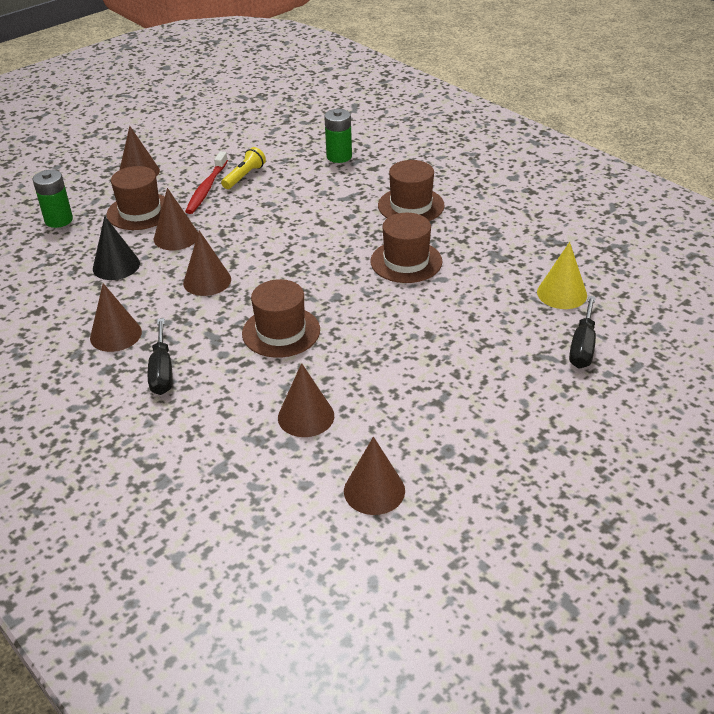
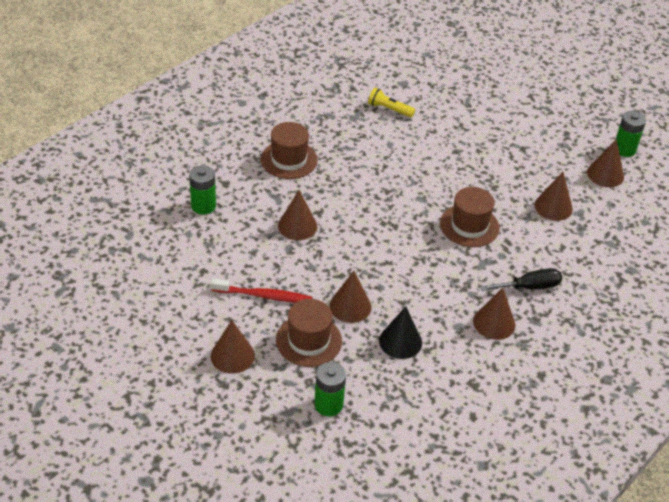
camera: 100 degrees left, 5 degrees up
(207, 281) = (413, 276): brown cone -> brown cone (297, 226)
(244, 176) = (240, 270): yellow flashlight -> yellow flashlight (389, 109)
(406, 261) = (370, 162): brown hat -> none
(438, 529) = (624, 149): none -> green battery
(561, 293) = (398, 89): yellow cone -> none
(582, 347) = (454, 85): black screwdriver -> none

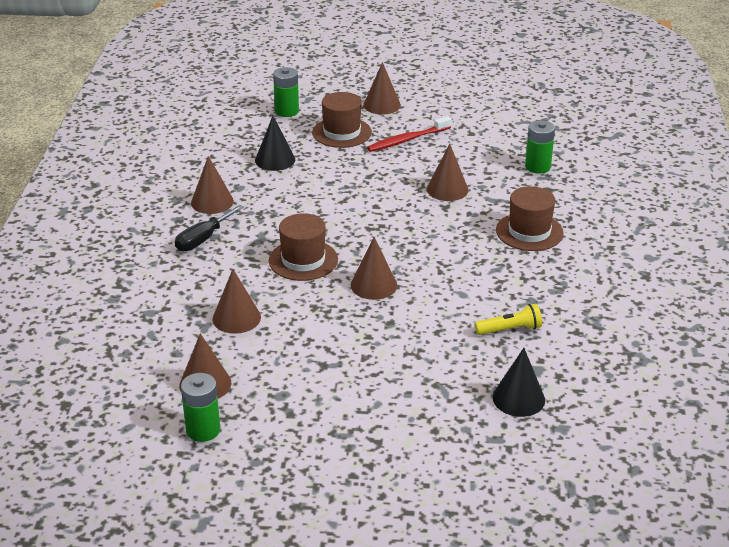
camera: 145 degrees right, 10 degrees down
(350, 306) = (337, 162): brown cone -> brown cone (373, 285)
(432, 76) = (518, 398): none -> black cone

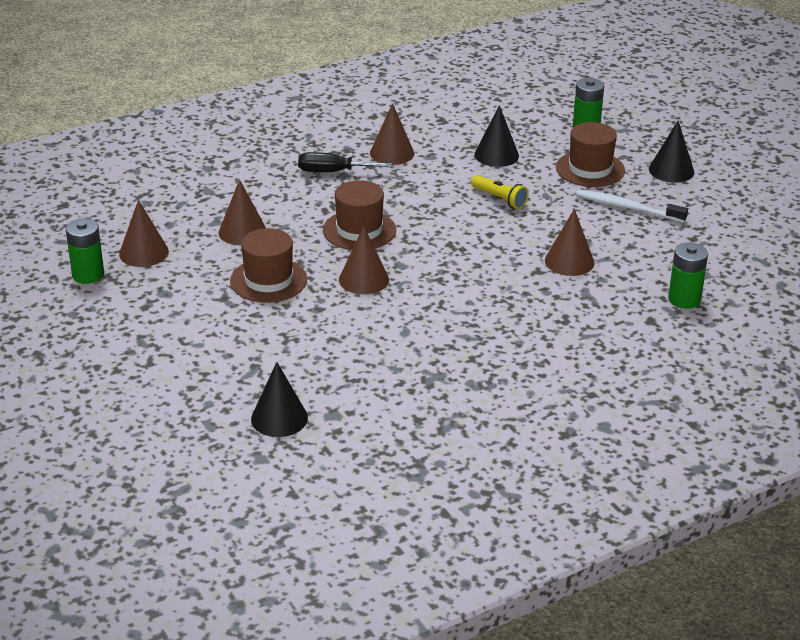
camera: 55 degrees right, 0 degrees up
(382, 105) = (671, 170): brown cone -> black cone
(407, 140) = (627, 208): red toothbrush -> white toothbrush
(510, 329) = (378, 378): yellow flashlight -> yellow flashlight (499, 199)
(529, 232) = (556, 334): brown hat -> brown hat (268, 280)

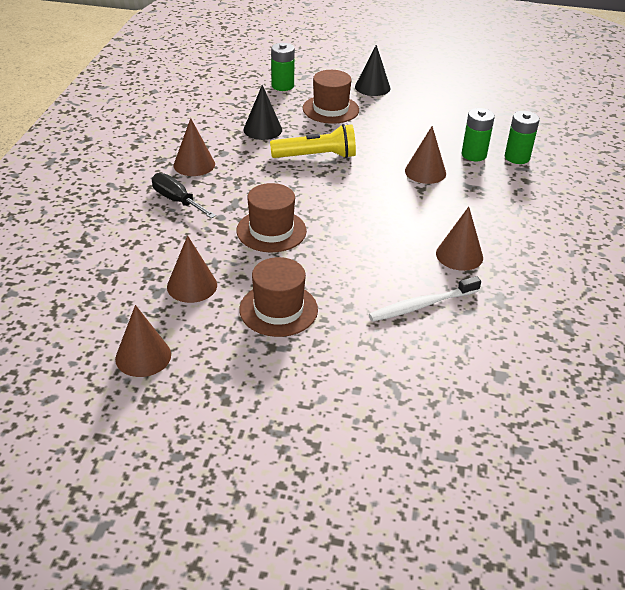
camera: 50 degrees left, 5 degrees up
(88, 275) = (128, 410): green battery -> green battery (474, 155)
(279, 418) = (477, 408): black cone -> none
(332, 172) = (177, 200): black screwdriver -> black screwdriver turned 90 degrees clockwise
(363, 279) = (338, 263): brown cone -> brown cone (459, 255)
(499, 199) = (316, 156): yellow flashlight -> yellow flashlight, size x1.55
(627, 208) = (392, 121): white toothbrush -> white toothbrush (422, 305)

